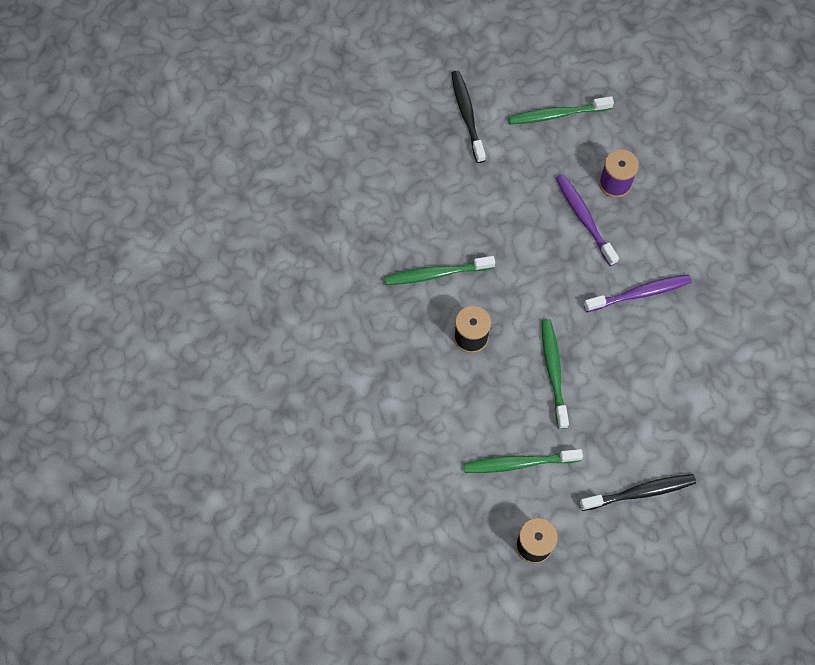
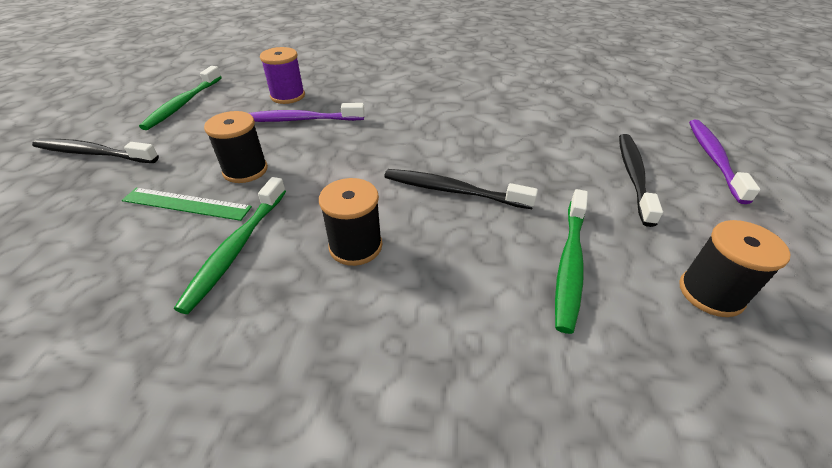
camera: 65 degrees left, 25 degrees down
(454, 217) = (186, 204): none -> green ruler
(503, 226) = (245, 170): none -> black spool
(553, 371) = (452, 191): green toothbrush -> black toothbrush
(639, 293) = (406, 114): purple toothbrush -> purple toothbrush (713, 158)

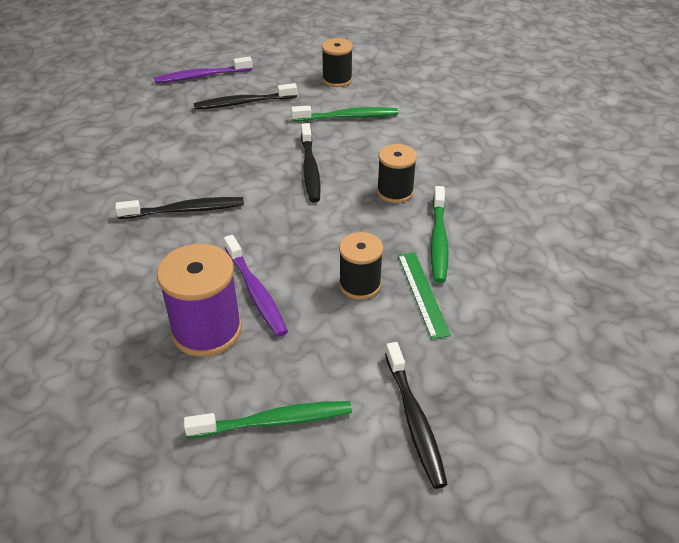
camera: 115 degrees left, 0 degrees up
(236, 248) = (438, 240): green toothbrush -> green toothbrush turned 105 degrees clockwise
(287, 96) = (207, 330): purple spool -> purple spool, size x1.56
(434, 108) = (185, 210): none -> black toothbrush

